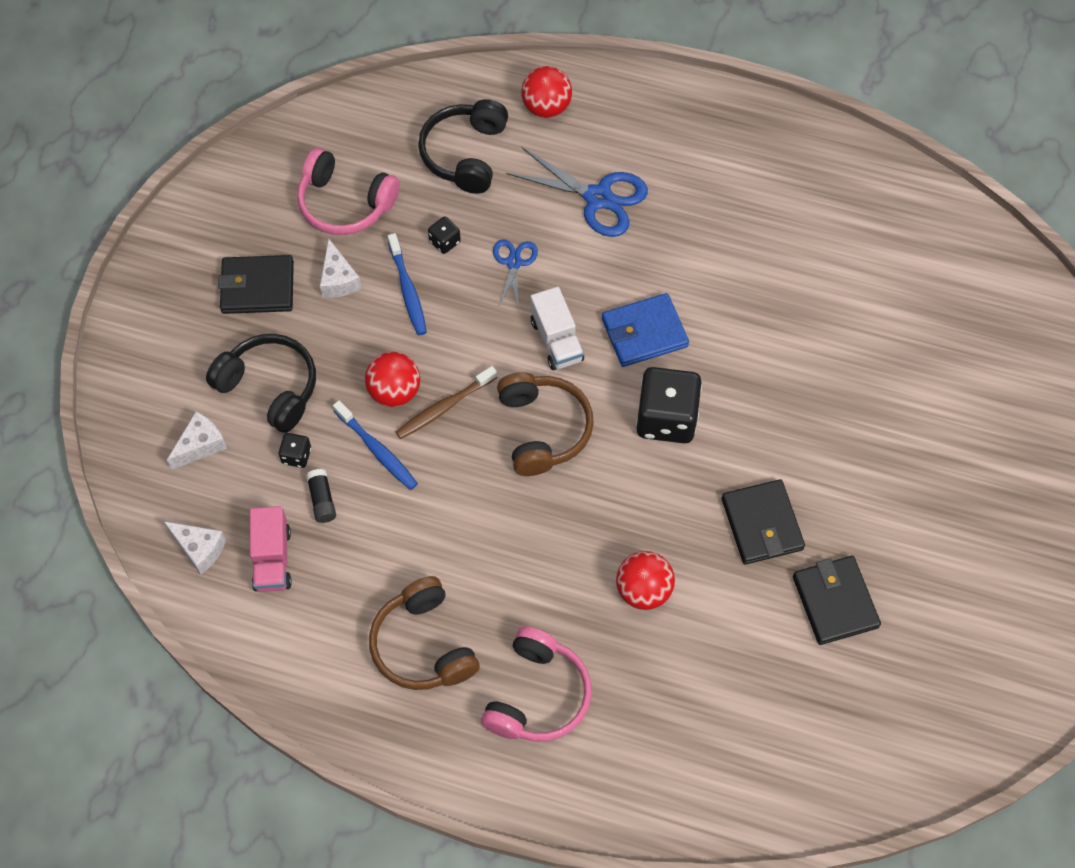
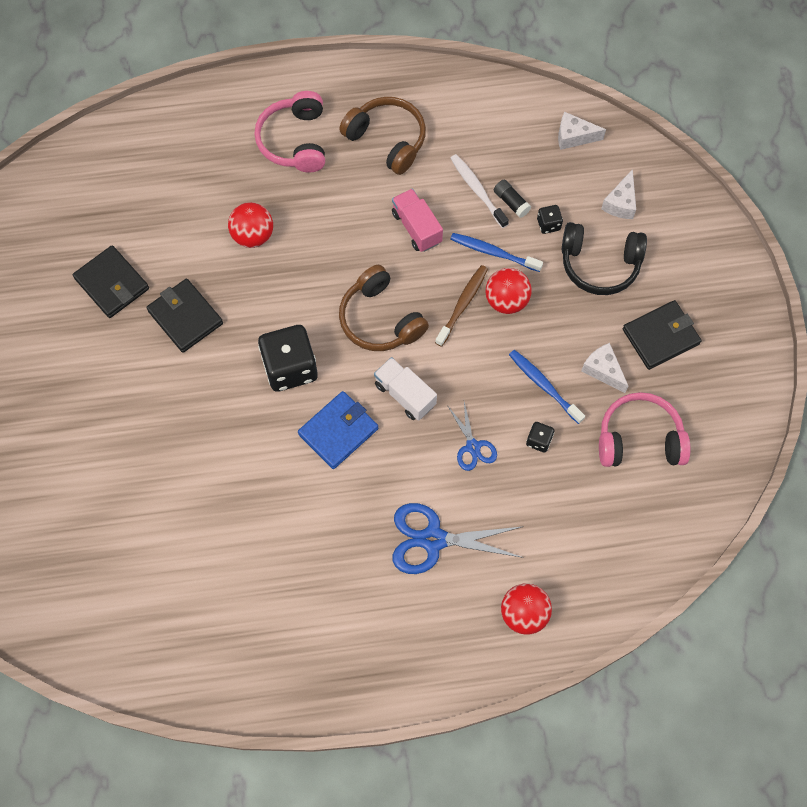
camera: 155 degrees right, 5 degrees up
(272, 559) = (520, 151): pink truck -> pink truck (416, 227)
(352, 532) = (477, 190): none -> white toothbrush
(465, 154) = (568, 531): black headphones -> none

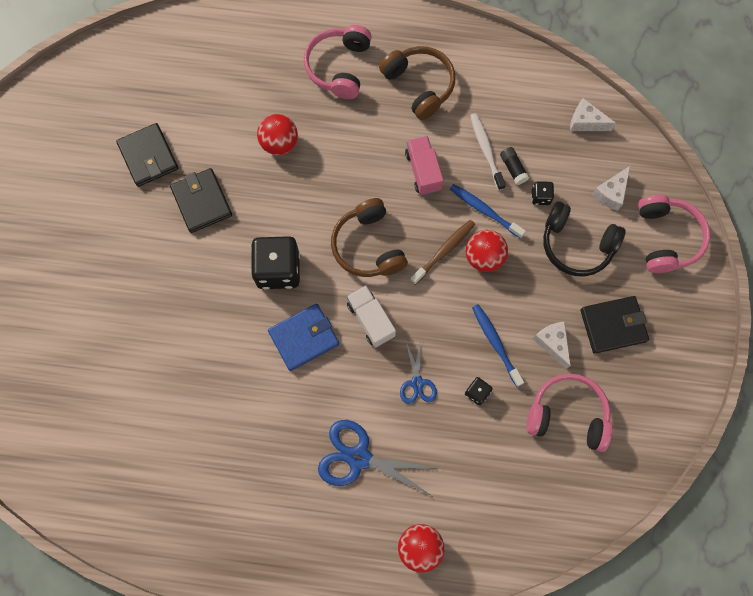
camera: 15 degrees right, 5 degrees up
(690, 235) = (666, 238): none -> pink headphones

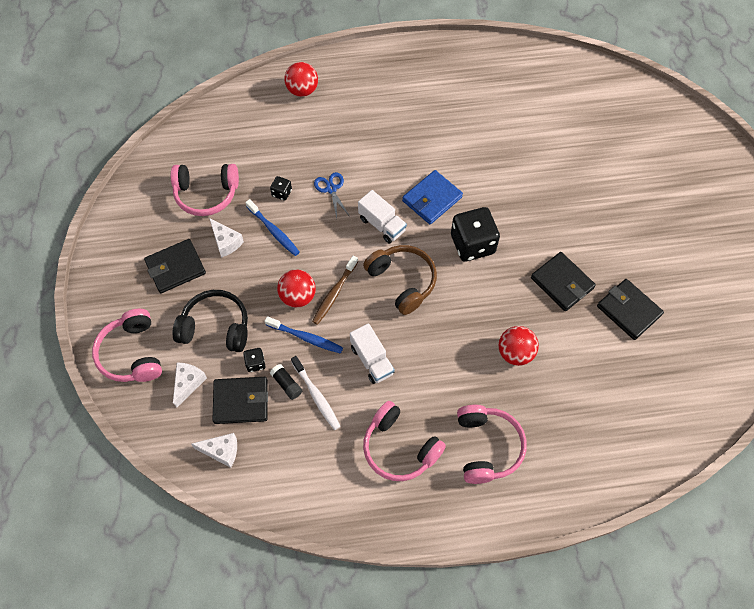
camera: 165 degrees right, 10 degrees down
(359, 458) = (362, 131): blue scissors -> none
(419, 85) = (399, 448): brown headphones -> pink headphones
(423, 171) = (372, 360): pink truck -> white truck
(560, 163) = (241, 401): none -> black wallet

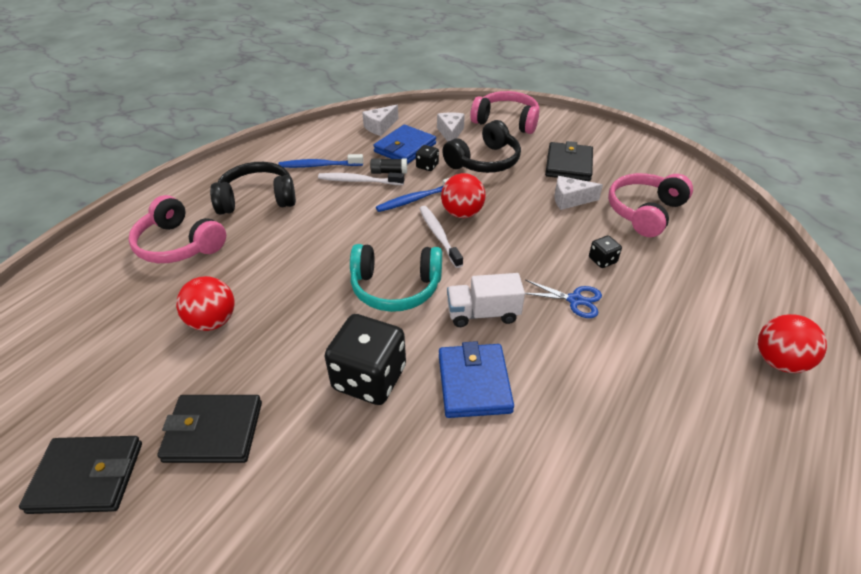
camera: 130 degrees right, 20 degrees down
(188, 383) = (450, 133): white cheese -> white cheese turned 150 degrees counterclockwise
(241, 401) = (405, 148): black wallet -> blue wallet
(274, 231) = (554, 232): blue toothbrush -> blue toothbrush (319, 165)
(334, 293) = (439, 235): brown toothbrush -> white toothbrush
(372, 360) = (345, 223): white truck -> none
(399, 448) = (257, 199): pink headphones -> black headphones
(402, 281) = (395, 287): brown headphones -> turquoise headphones

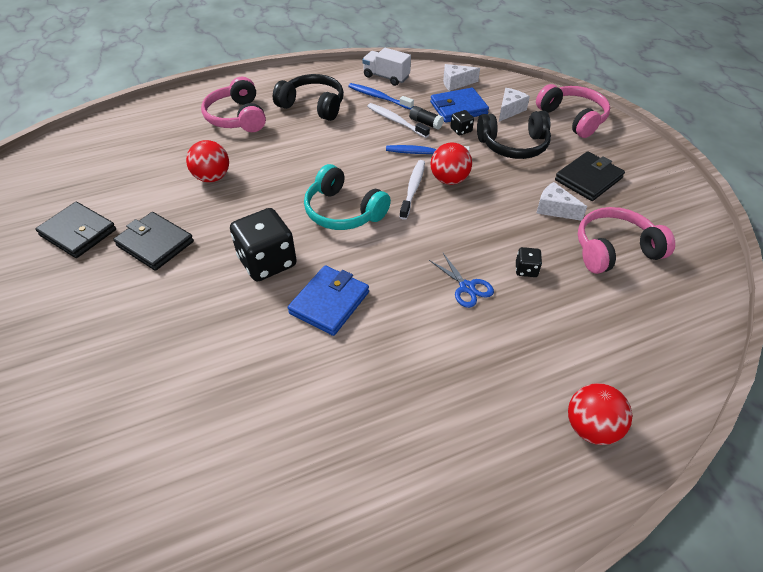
camera: 35 degrees right, 5 degrees up
(483, 313) = (385, 260): white truck -> white truck (386, 77)

